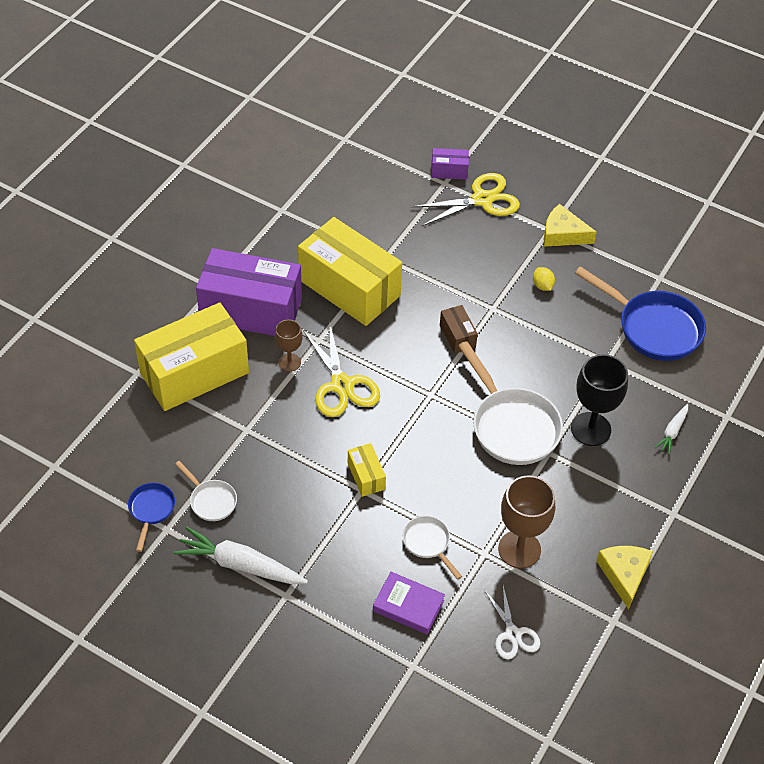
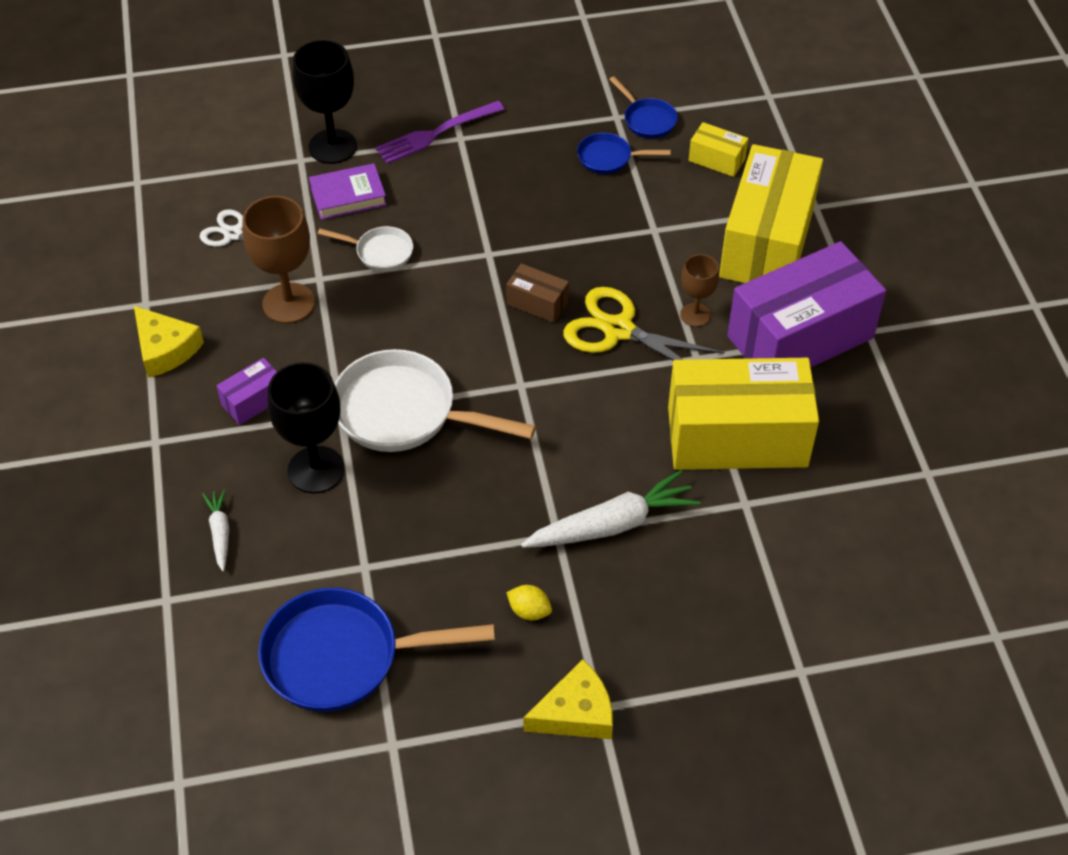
camera: 140 degrees right, 0 degrees up
(211, 500) = (609, 158): white pan -> blue pan
(240, 565) = (524, 133): white carrot -> white carrot (612, 524)
(298, 613) = (436, 133): none -> purple fork
(366, 476) = (498, 267): yellow box -> yellow box (717, 160)
(380, 660) = (332, 146): none -> black goblet
(449, 171) = (817, 696): purple box -> purple box (253, 401)
(457, 336) = (561, 469): brown box -> brown box (537, 303)
(482, 200) = (728, 683): yellow scissors -> none

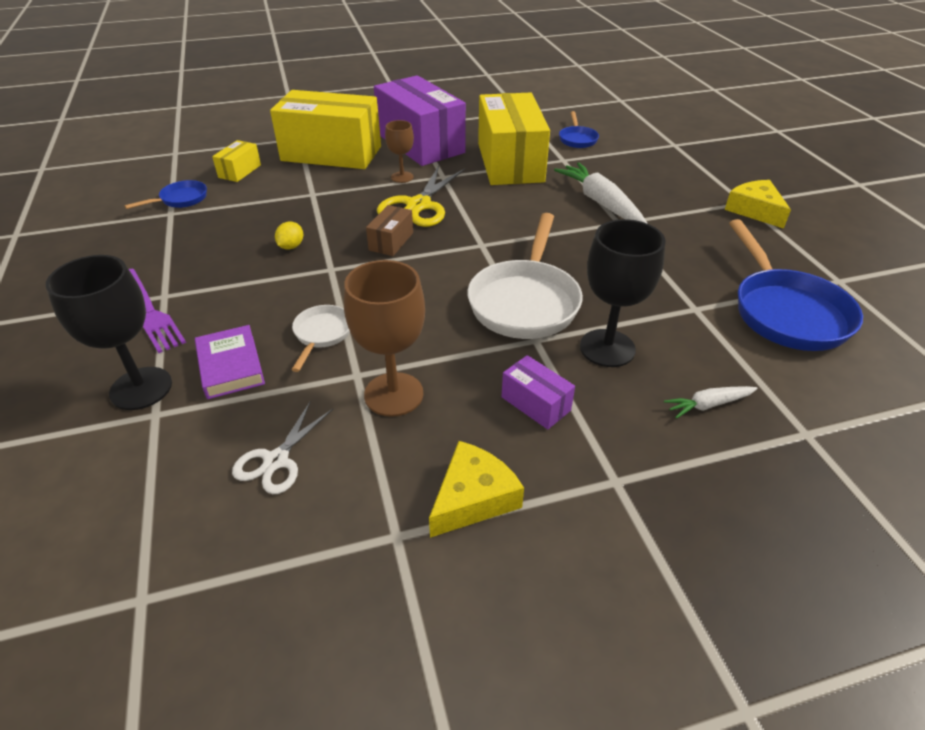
camera: 95 degrees left, 10 degrees down
(529, 611) = (689, 230): yellow lemon -> yellow lemon (291, 246)
(609, 158) = (222, 215): blue pan -> blue pan (577, 139)

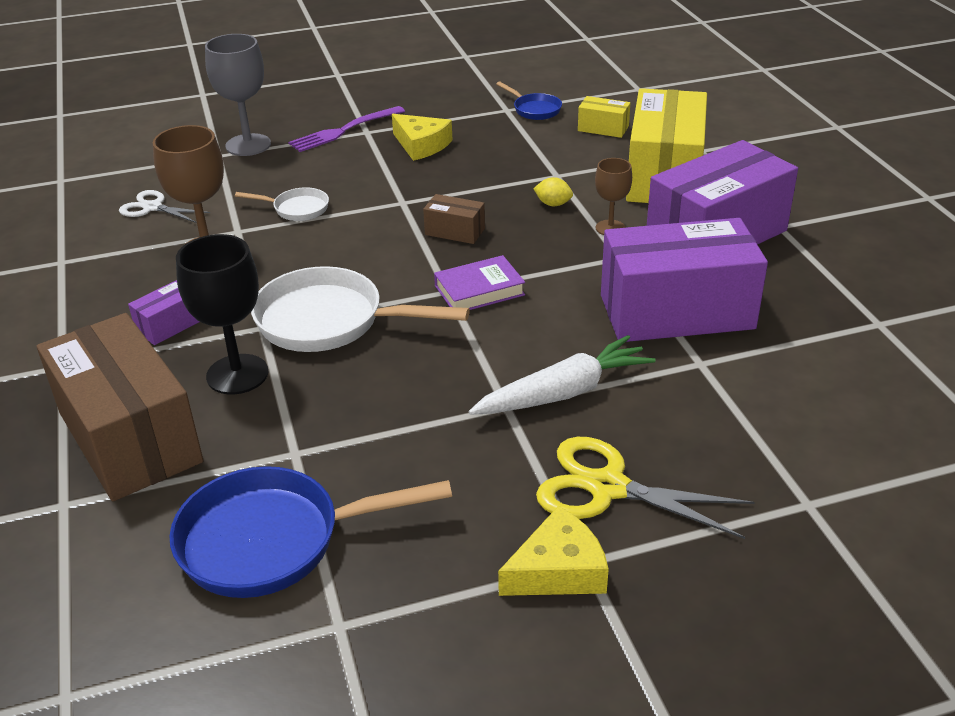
camera: 90 degrees right, 5 degrees down
(141, 388) = (248, 145): black goblet -> grey goblet
(231, 366) = (264, 175): purple book -> purple book (479, 290)
(291, 246) = (445, 177): yellow lemon -> yellow lemon (553, 204)
(418, 205) = (538, 244): yellow scissors -> yellow scissors (608, 487)
(473, 498) = (78, 293): yellow cheese -> yellow cheese (421, 145)
(510, 162) = (676, 312): yellow box -> purple box
(577, 139) = (787, 382): blue pan -> none
(708, 405) = (129, 437): white carrot -> brown box

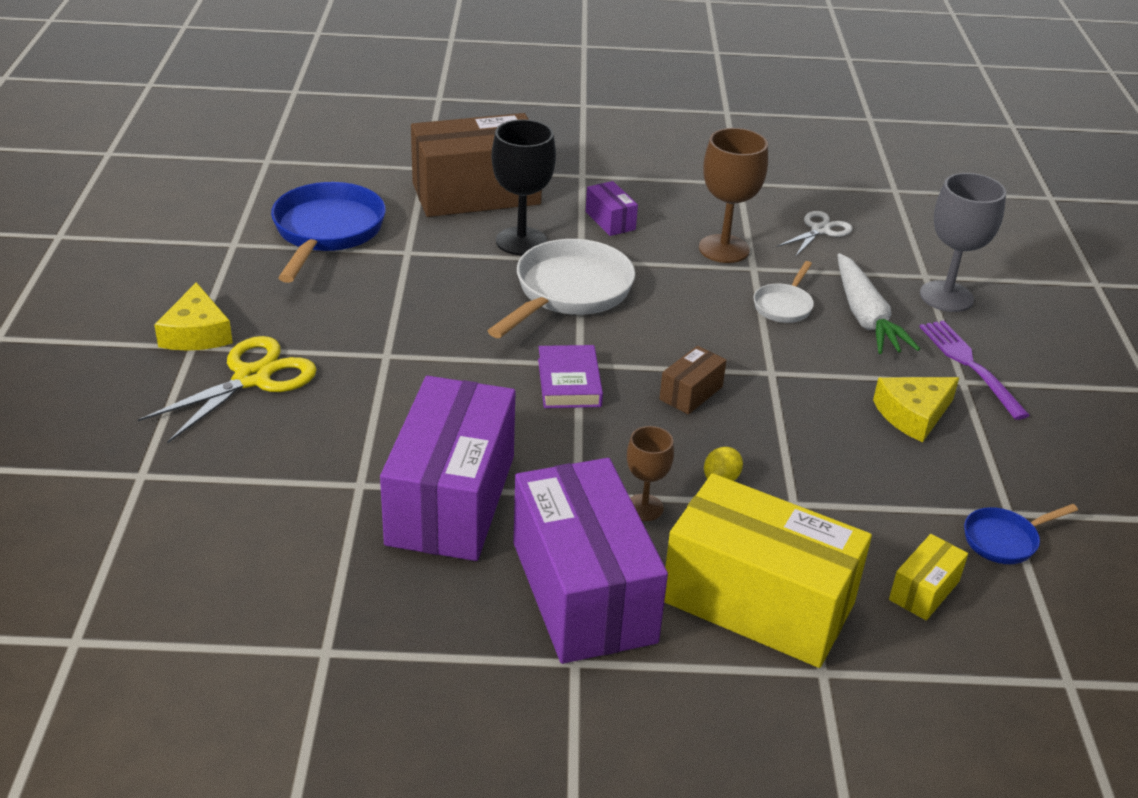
camera: 105 degrees right, 0 degrees up
(563, 392) = (380, 389): white carrot -> white carrot (865, 316)

